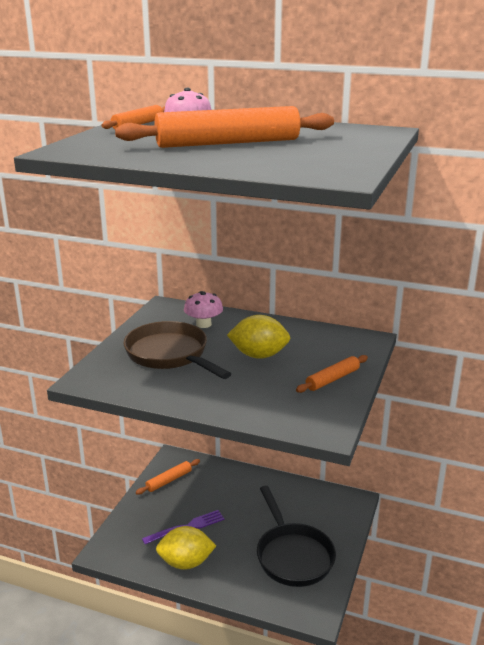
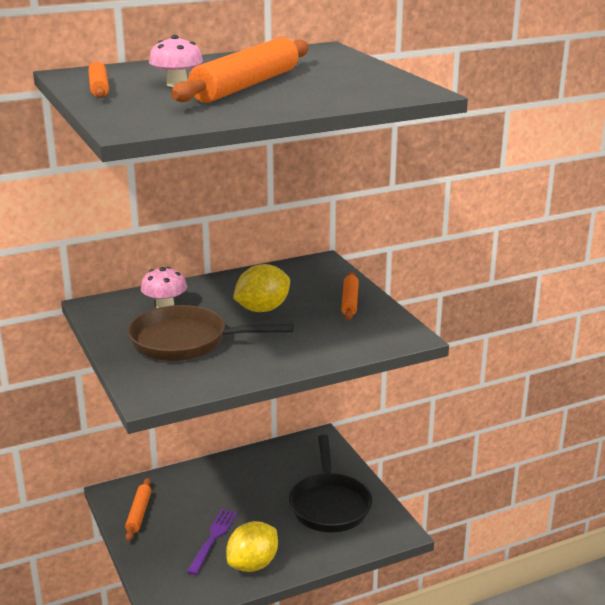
camera: 45 degrees left, 0 degrees up
(293, 556) = (329, 505): black pan -> black pan turned 60 degrees clockwise

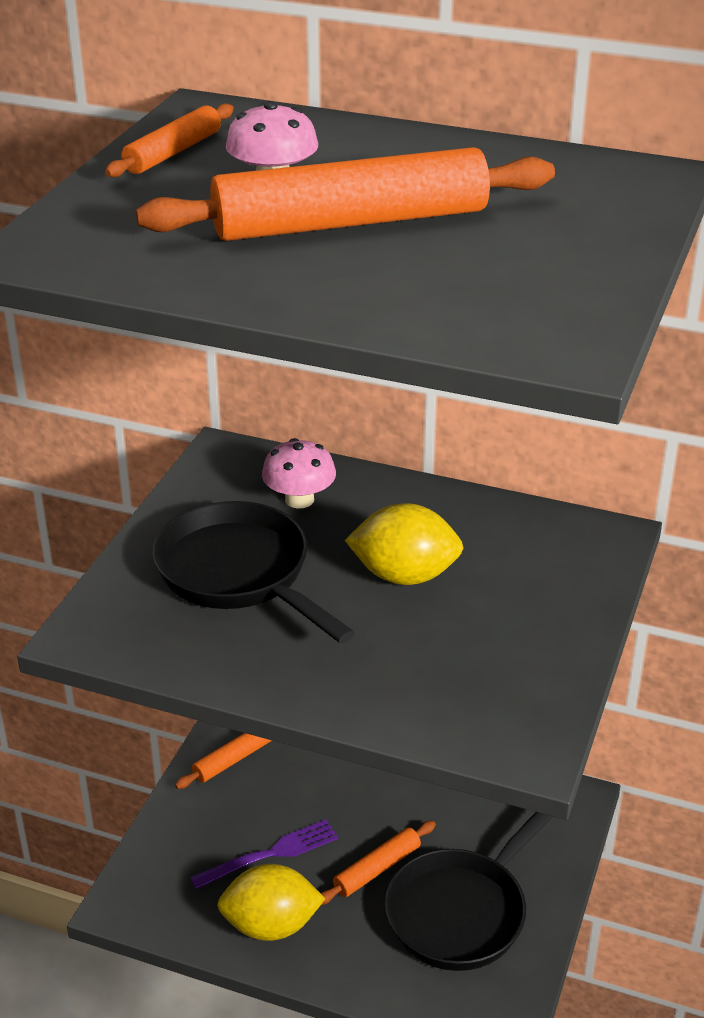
camera: 45 degrees right, 10 degrees up
(186, 342) = (239, 574): brown pan -> black pan
(350, 301) = (540, 632): orange rolling pin -> orange rolling pin (377, 869)

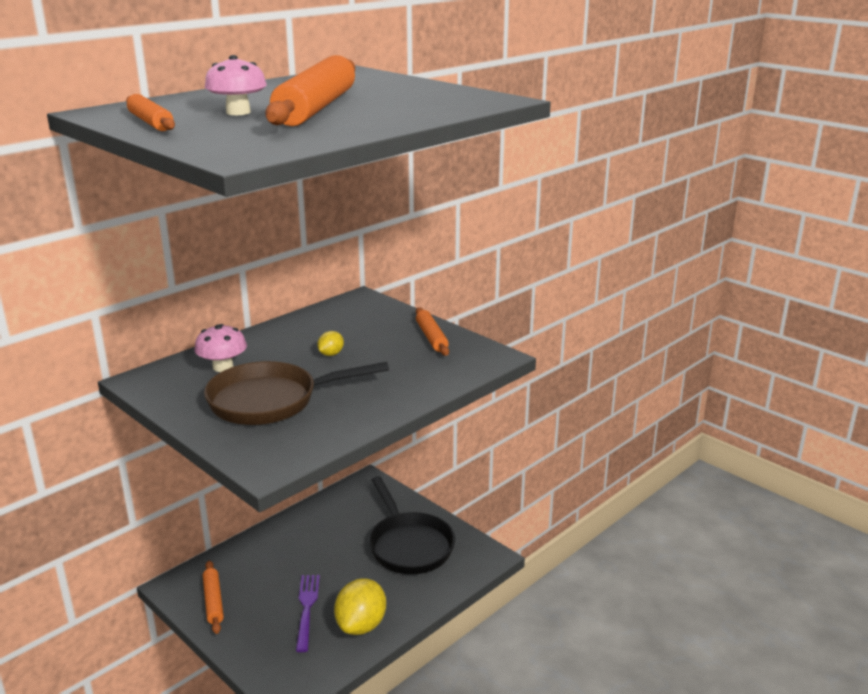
camera: 65 degrees left, 10 degrees down
(239, 574) = (270, 401): black pan -> brown pan
(377, 869) = (355, 567): orange rolling pin -> orange rolling pin (431, 337)
(404, 575) = (331, 354): yellow lemon -> yellow lemon, size x0.48

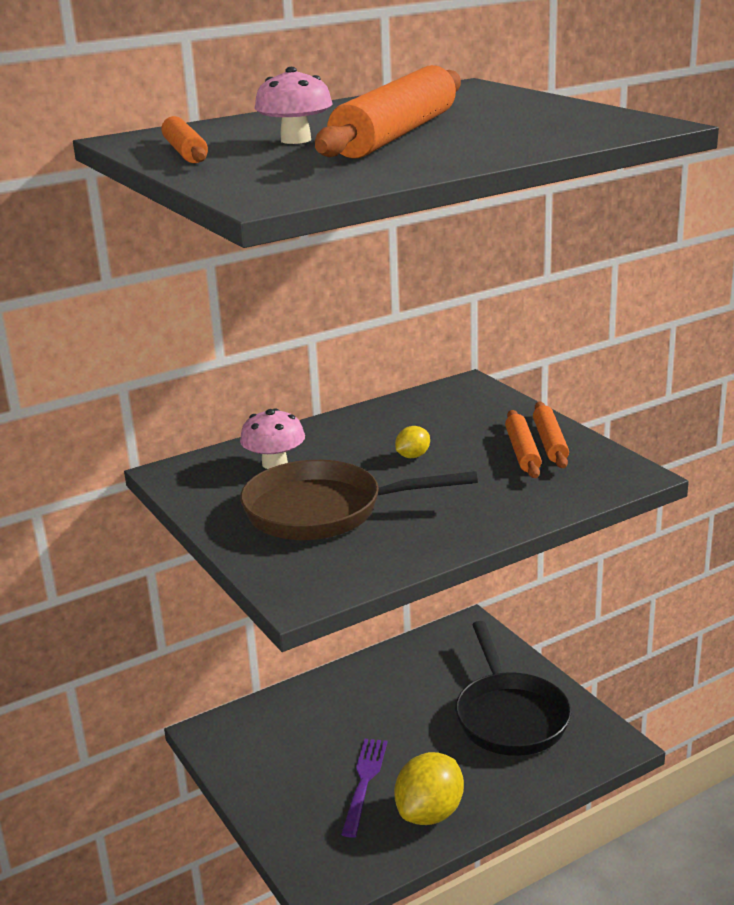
camera: 15 degrees right, 0 degrees up
(213, 601) = (251, 757): orange rolling pin -> orange rolling pin (522, 451)

